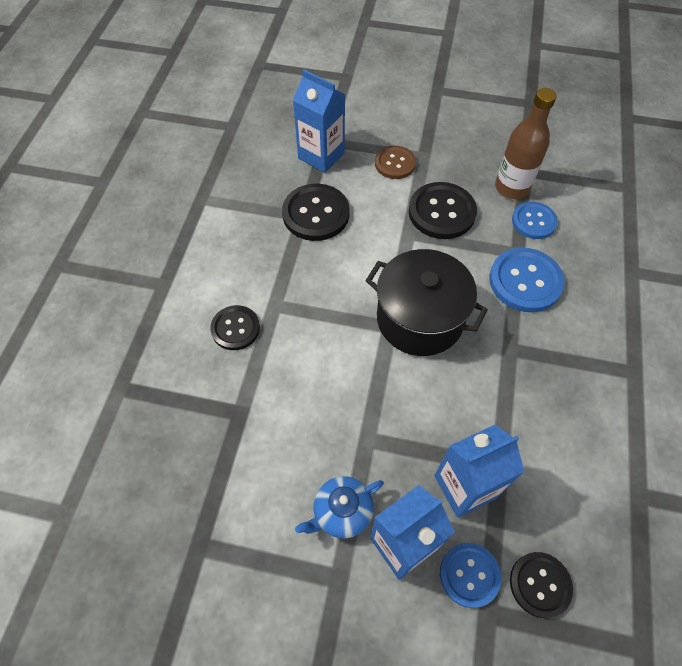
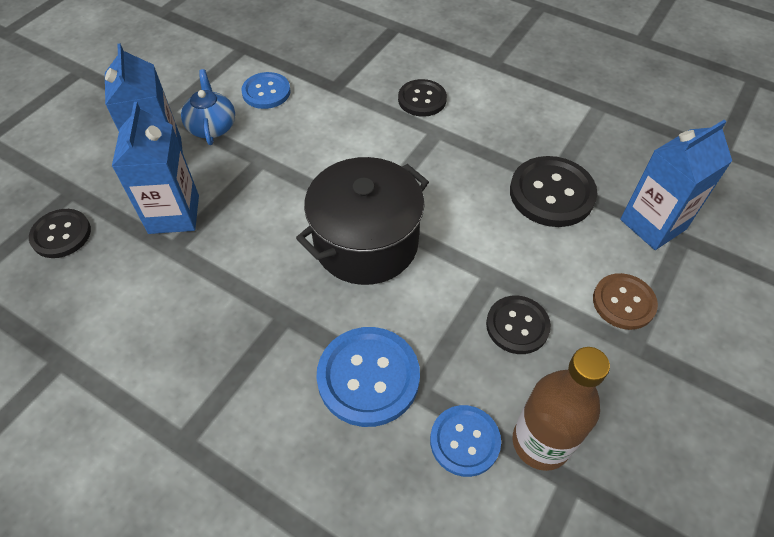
camera: 110 degrees right, 5 degrees down
(442, 212) = (517, 326): black button -> black button, size x0.65
(469, 575) = (106, 190): blue button -> blue button (266, 92)

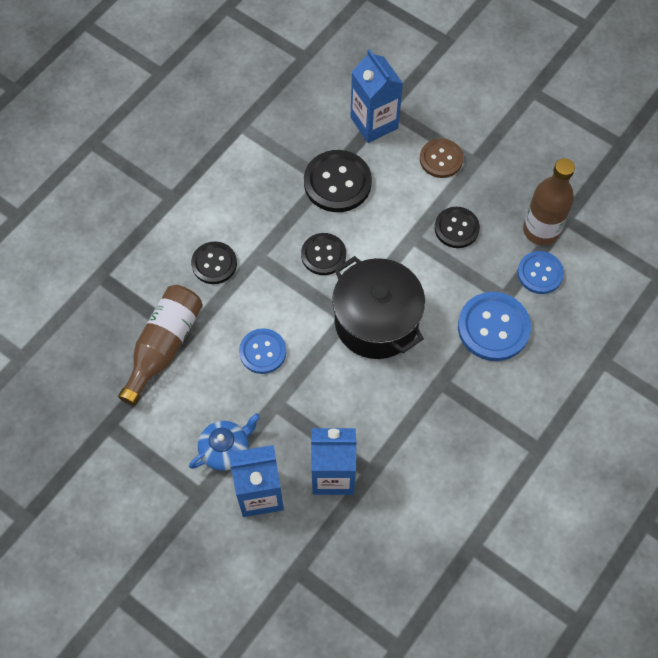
camera: 85 degrees left, 10 degrees up
(61, 234) = (348, 570): black button -> black button (323, 255)
(212, 126) = (226, 449): blue teapot -> blue teapot turned 150 degrees clockwise
(266, 92) = (183, 400): blue button -> blue button (262, 352)
(324, 73) = (164, 346): none -> brown bottle

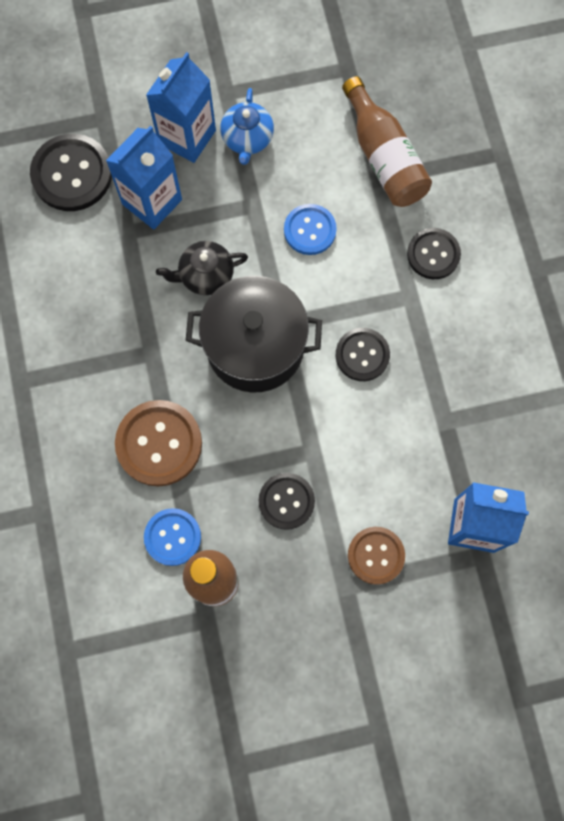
camera: 130 degrees right, 10 degrees up
(337, 182) = (431, 431): black button -> black button (72, 174)
(355, 392) = (205, 275): none -> black teapot
(493, 327) = (159, 444): blue button -> brown button

